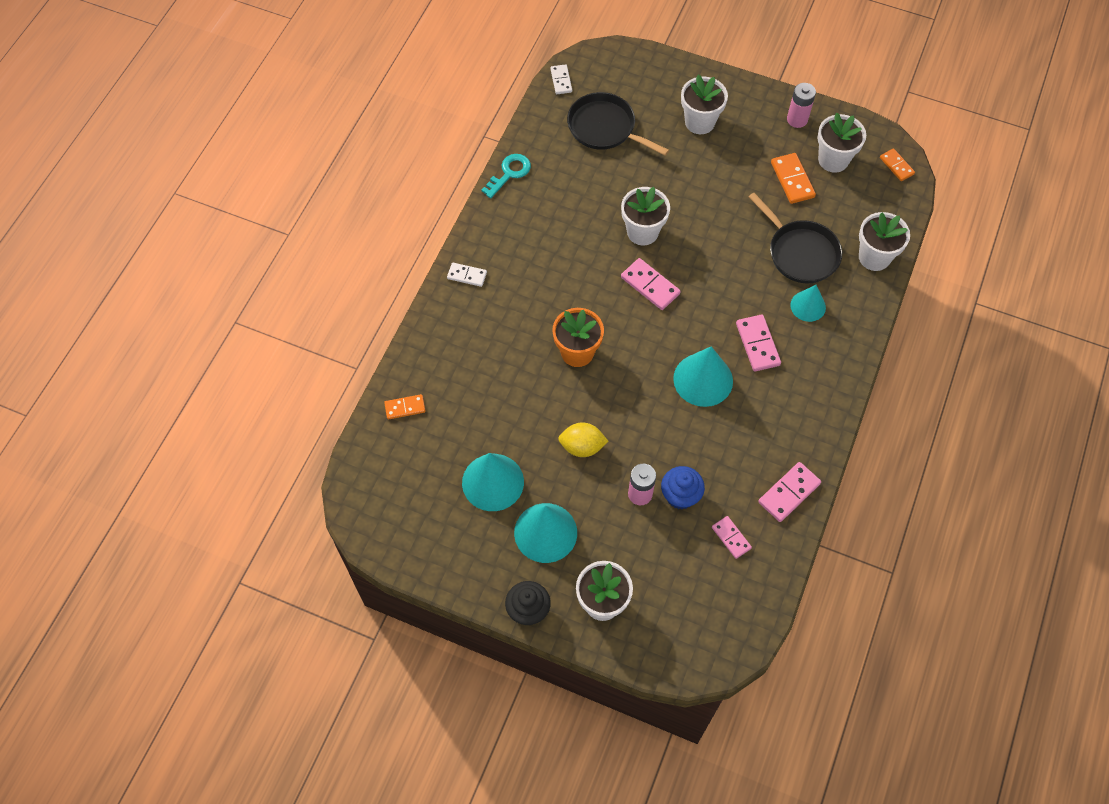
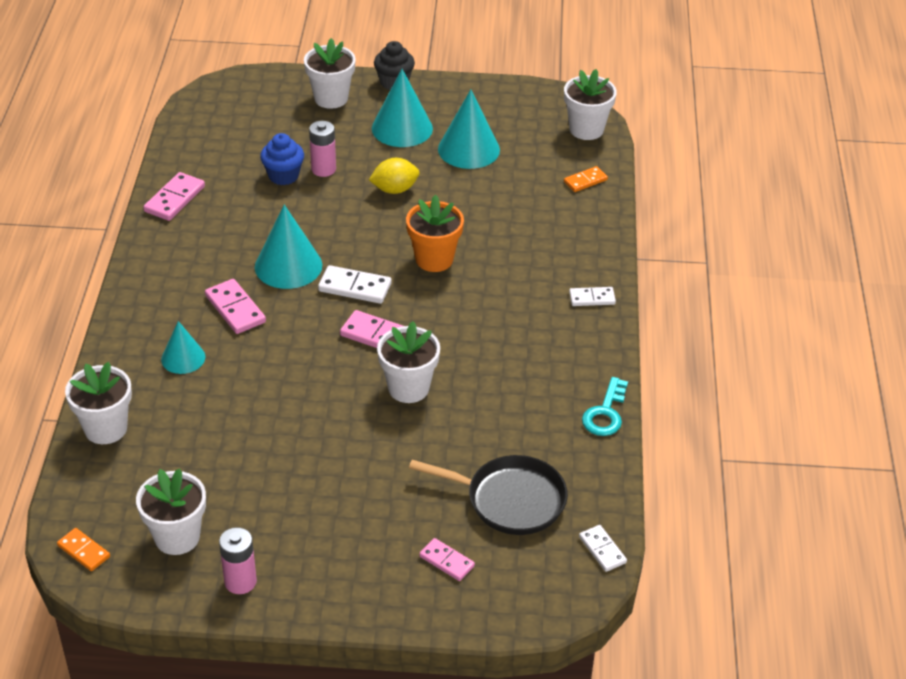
camera: 160 degrees right, 20 degrees down
(653, 340) = (355, 287): none -> white domino
(699, 122) = (381, 541): white flower pot -> white flower pot (586, 129)
(731, 538) = (225, 158): pink domino -> pink domino (446, 561)
(792, 180) = (230, 496): orange domino -> none
(800, 253) = (202, 411): black pan -> none

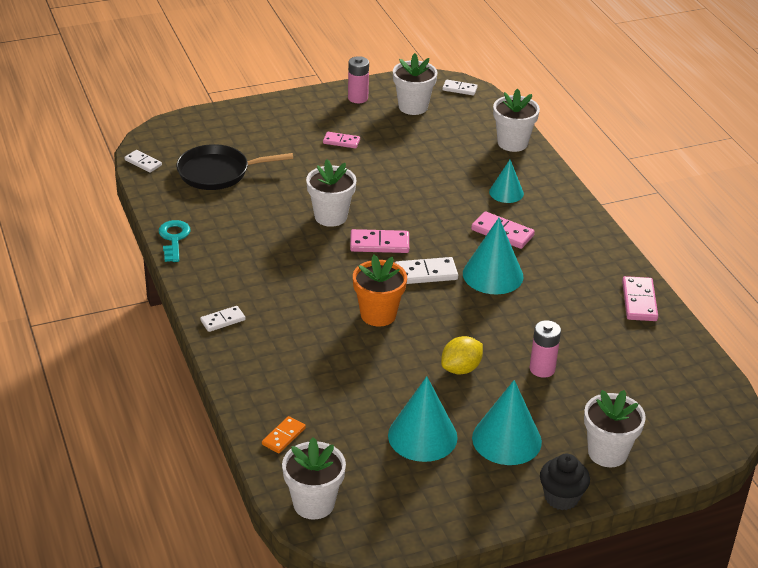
camera: 155 degrees right, 5 degrees down
(83, 551) = (459, 89): orange domino -> white domino
(283, 176) = (571, 351): blue cupcake -> none
(446, 561) = (241, 134): pink domino -> pink domino (341, 141)

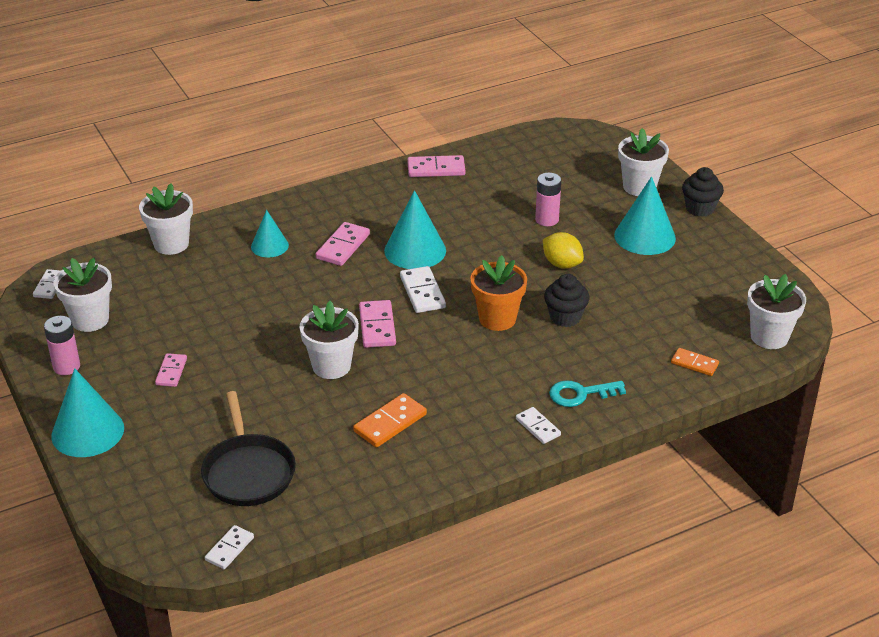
camera: 95 degrees left, 0 degrees up
(174, 239) = (396, 490): turquoise key -> turquoise key (580, 394)
(252, 241) = (390, 423): none -> orange domino
(373, 358) = (565, 317): none -> black cupcake
(422, 436) = (659, 281): turquoise cone -> turquoise cone (87, 432)

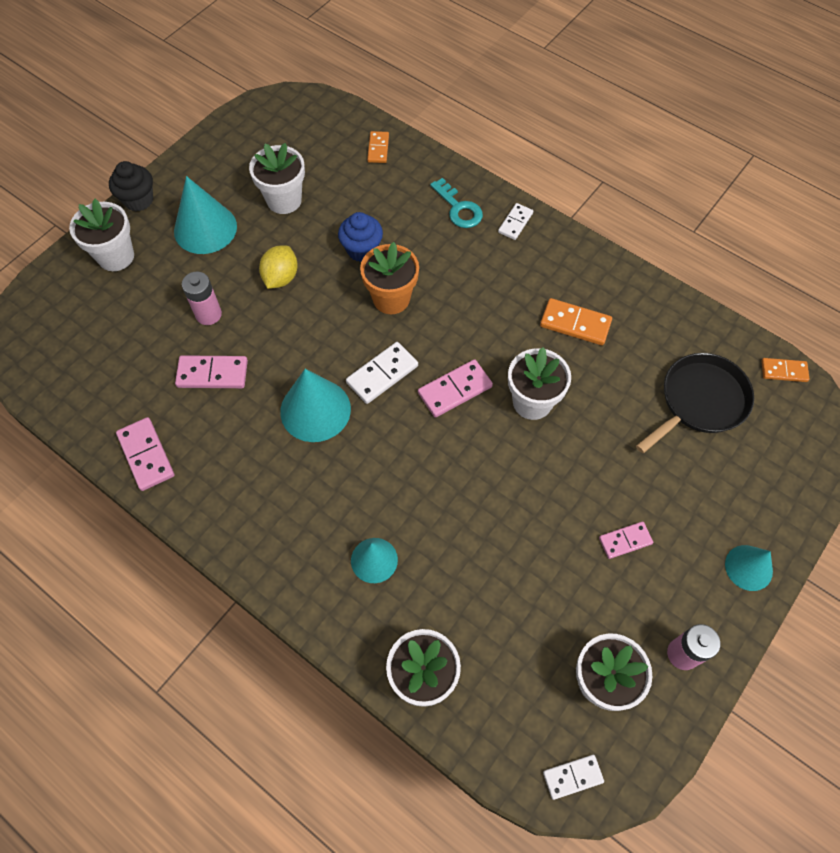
camera: 115 degrees left, 25 degrees up
(87, 432) = (748, 567): turquoise cone -> turquoise cone, size x0.61
(229, 549) = (784, 371): white domino -> orange domino
(343, 246) = (340, 482): pink domino -> pink domino (212, 374)
(565, 317) = (362, 250): black cupcake -> blue cupcake
(769, 337) = (317, 112): white flower pot -> white flower pot (284, 200)

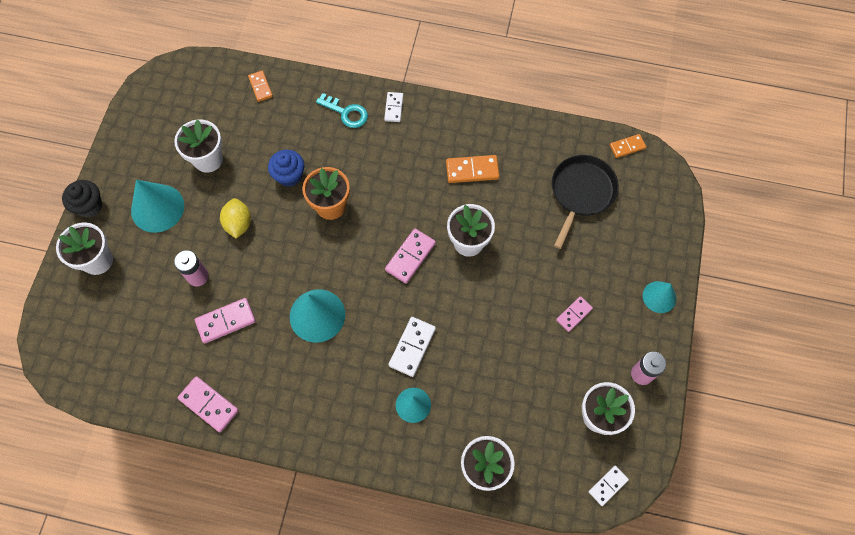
camera: 25 degrees left, 5 degrees up
(382, 374) = (352, 267): white domino -> white domino (412, 347)

